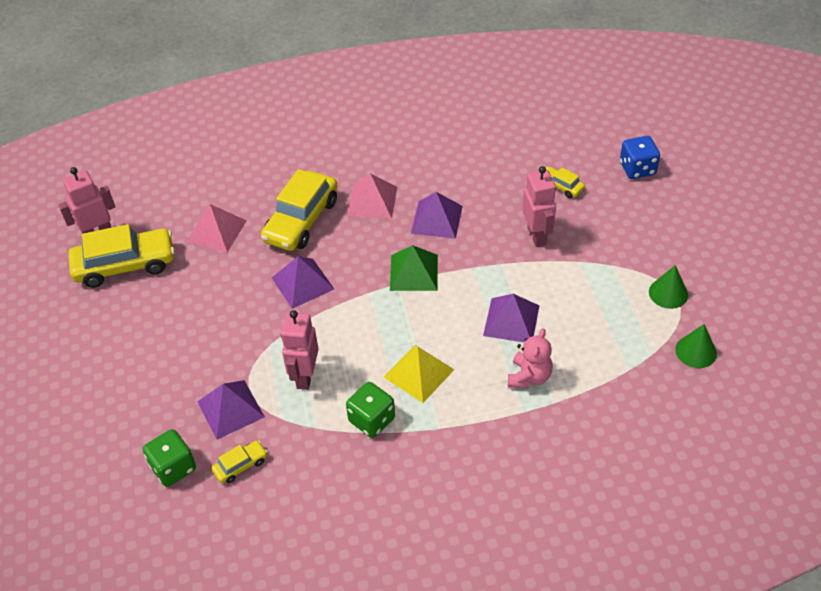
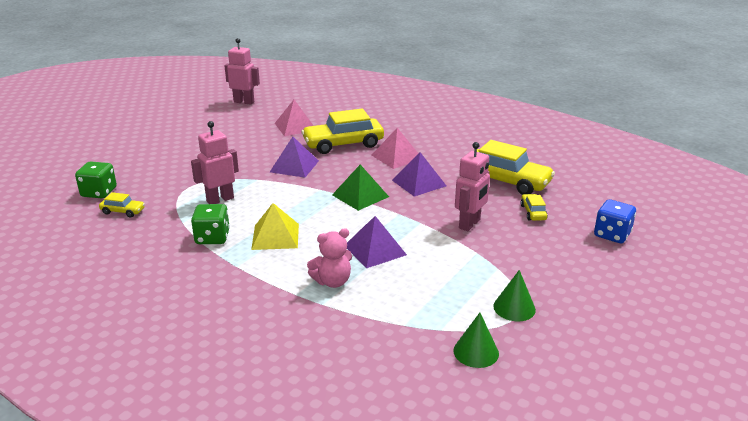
camera: 45 degrees right, 20 degrees down
(125, 265) = (232, 116): yellow car -> yellow car (506, 181)
(231, 409) = (164, 189): purple pyramid -> none

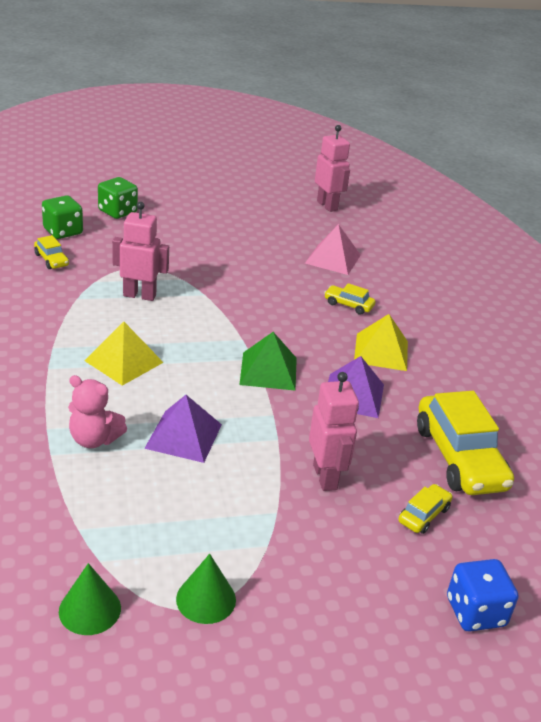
camera: 40 degrees right, 5 degrees up
(212, 238) = (74, 328): green dice -> green dice (117, 212)
(294, 166) = (259, 301): purple pyramid -> none
(343, 144) = (348, 305): yellow car -> yellow car, size x0.46
(396, 157) = (381, 352): pink pyramid -> yellow pyramid
(470, 224) = (325, 477): pink robot -> pink robot turned 90 degrees counterclockwise

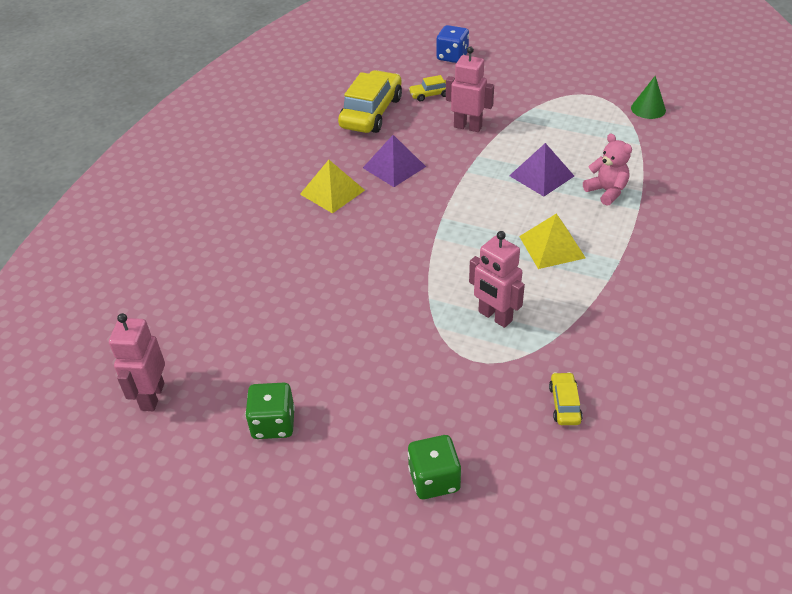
camera: 140 degrees left, 10 degrees up
(63, 231) = (528, 457): green dice -> green dice (273, 423)
(206, 599) = (584, 96): green cone -> none
(268, 371) = (439, 203): green pyramid -> none
(325, 477) = (468, 127): pink robot -> pink robot turned 90 degrees clockwise
(333, 259) = (253, 303): pink pyramid -> none
(348, 305) = (305, 242): yellow car -> none

